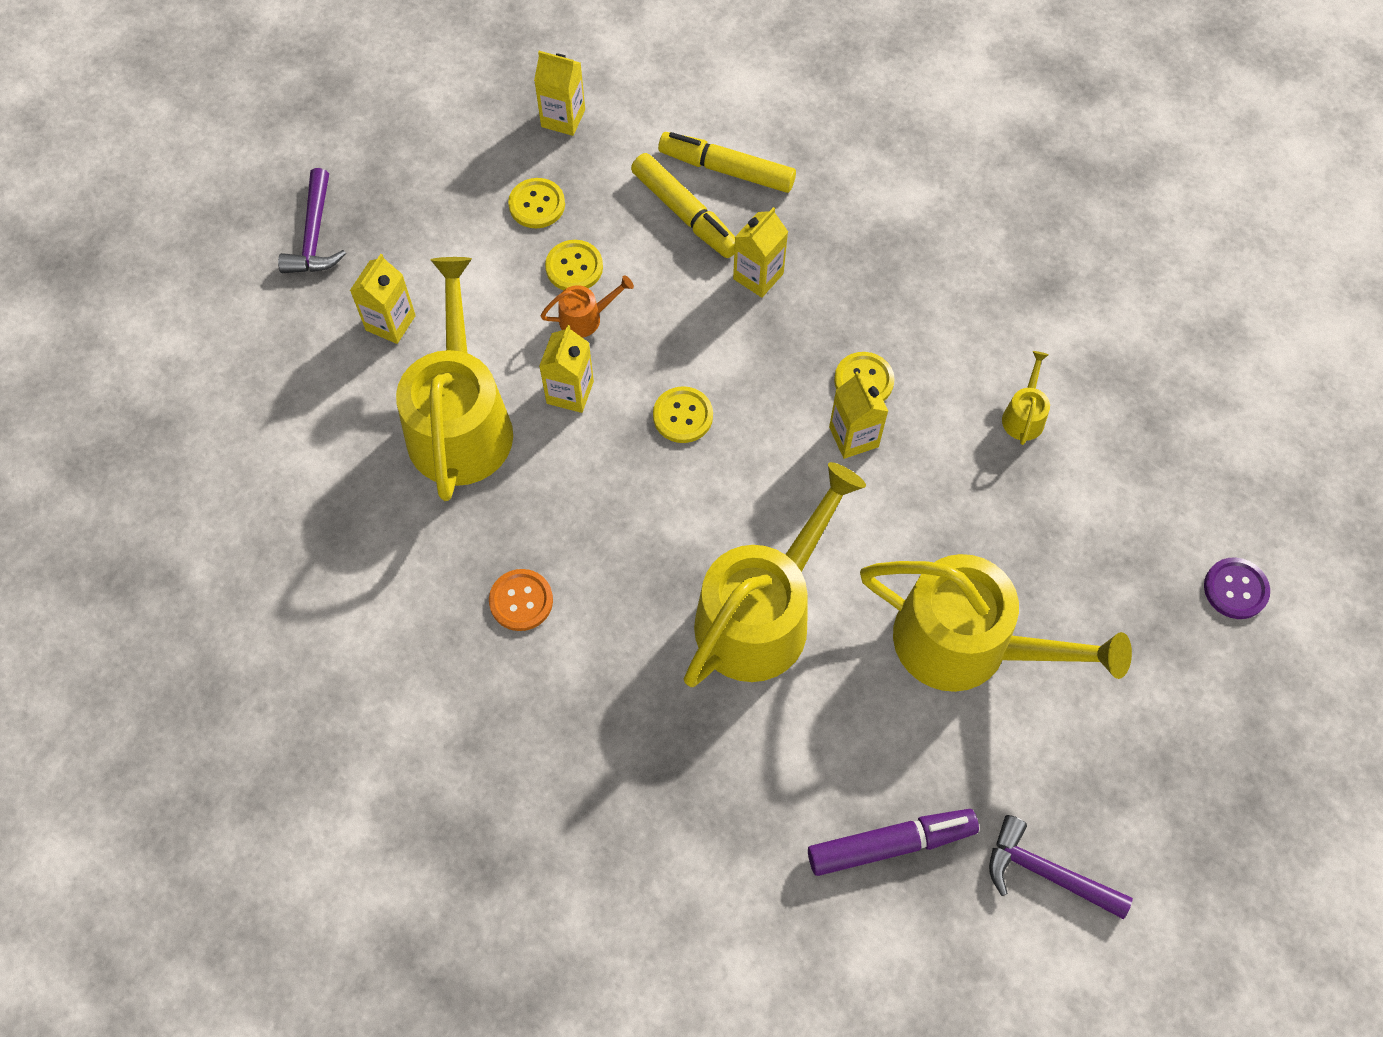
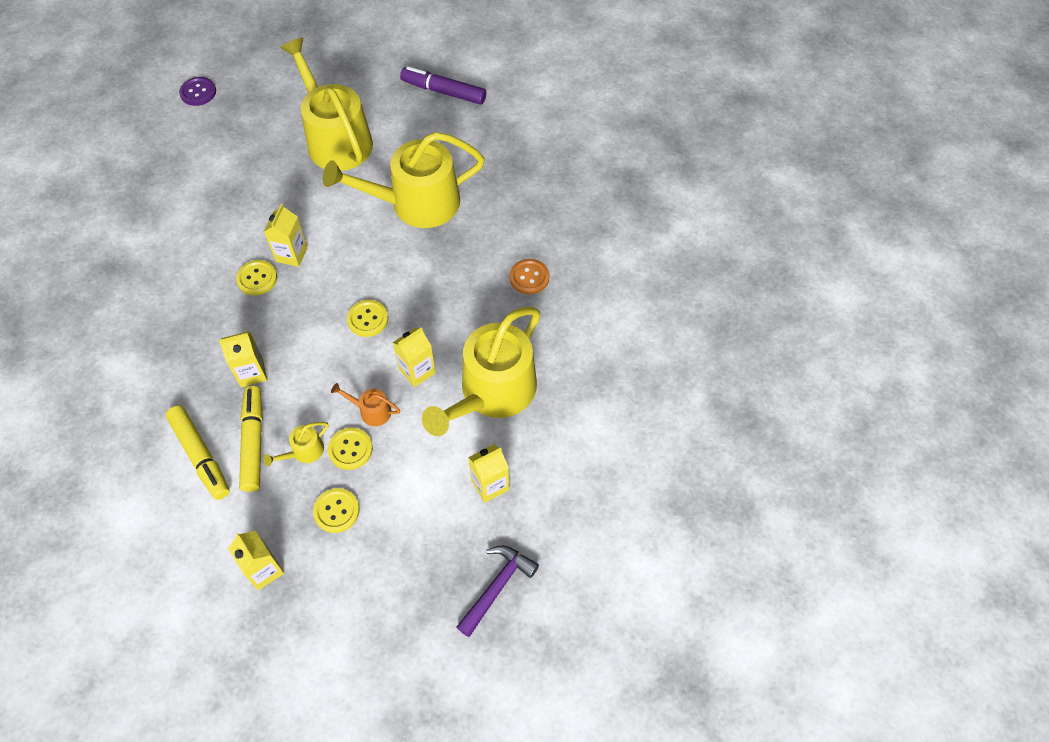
camera: 145 degrees left, 5 degrees down
(1024, 415) = (199, 213): yellow watering can -> yellow watering can (304, 451)
(1045, 872) = (391, 50): purple hammer -> none

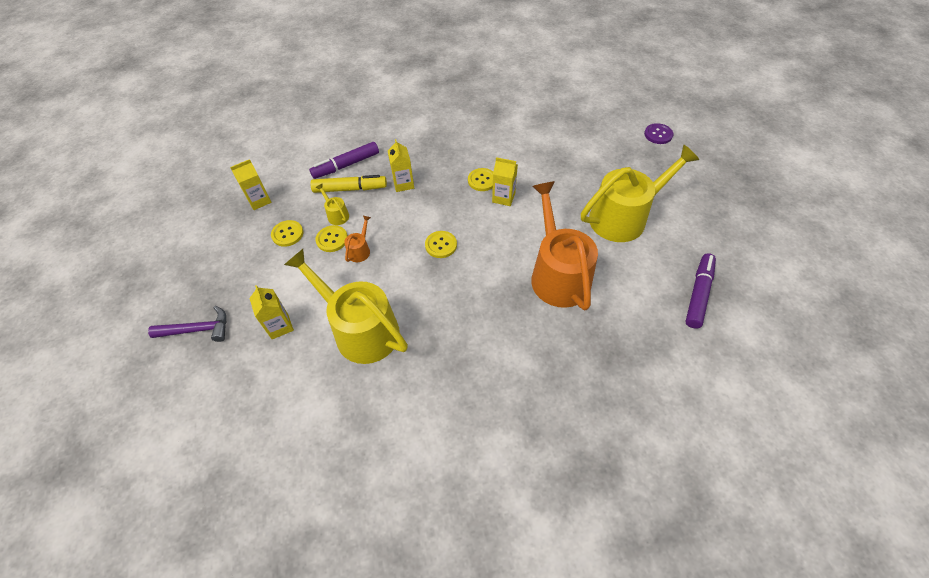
camera: 95 degrees right, 5 degrees down
(200, 456) = (346, 165): yellow marker -> purple marker
(416, 203) = (558, 274): yellow watering can -> orange watering can
(417, 371) = (389, 278): yellow carton -> none
(497, 586) = (198, 329): purple hammer -> purple hammer turned 45 degrees counterclockwise
(529, 277) = (475, 362): orange button -> none

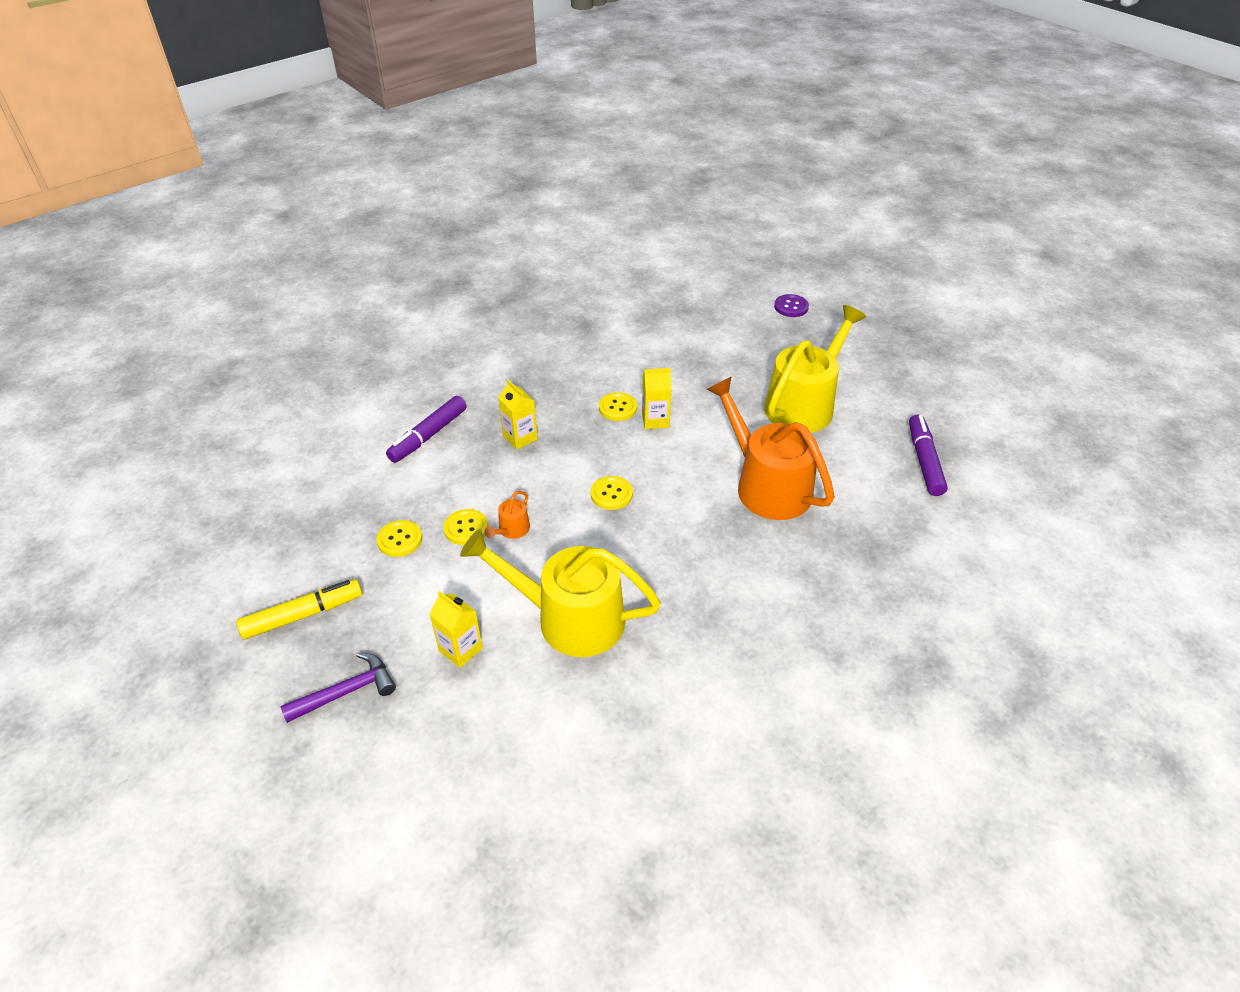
camera: 25 degrees left, 10 degrees down
(259, 200) = (331, 511): yellow carton -> none
(336, 215) = (453, 498): yellow watering can -> none
(350, 189) = (452, 462): yellow marker -> yellow marker (303, 615)
(360, 250) = (512, 530): orange watering can -> orange watering can turned 150 degrees counterclockwise

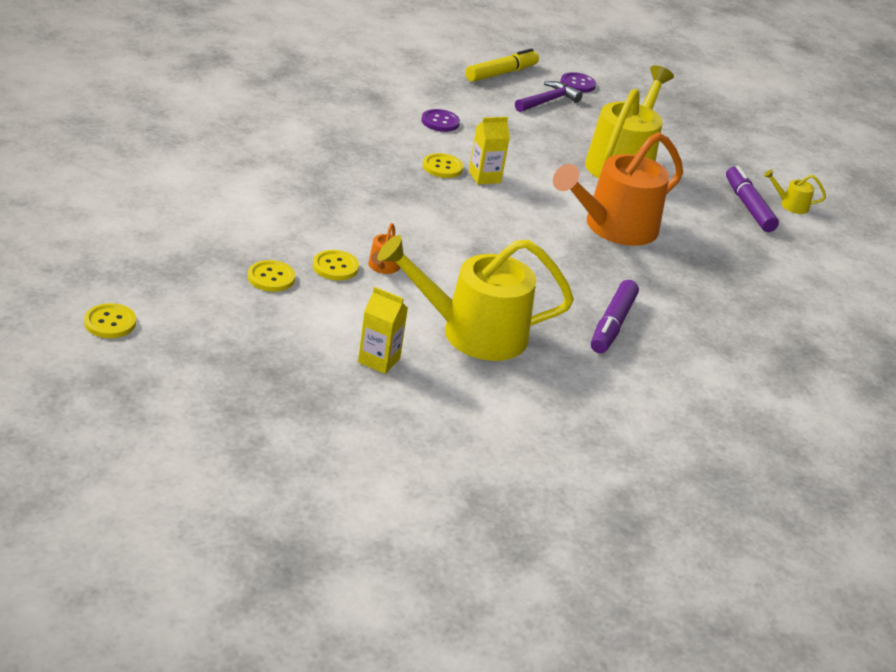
camera: 20 degrees left, 10 degrees down
(303, 615) = (202, 340): yellow marker -> yellow marker (501, 73)
(347, 691) = (282, 397): purple hammer -> purple hammer (548, 101)
(428, 436) = (256, 192): purple marker -> purple marker (612, 325)
(520, 438) = (354, 192): yellow carton -> none
(611, 494) = (468, 237): yellow button -> yellow button (110, 322)
(636, 353) = (440, 122): none -> purple button
(767, 485) = (614, 227): orange watering can -> orange watering can turned 75 degrees counterclockwise
(973, 460) = (791, 205): none -> yellow watering can

